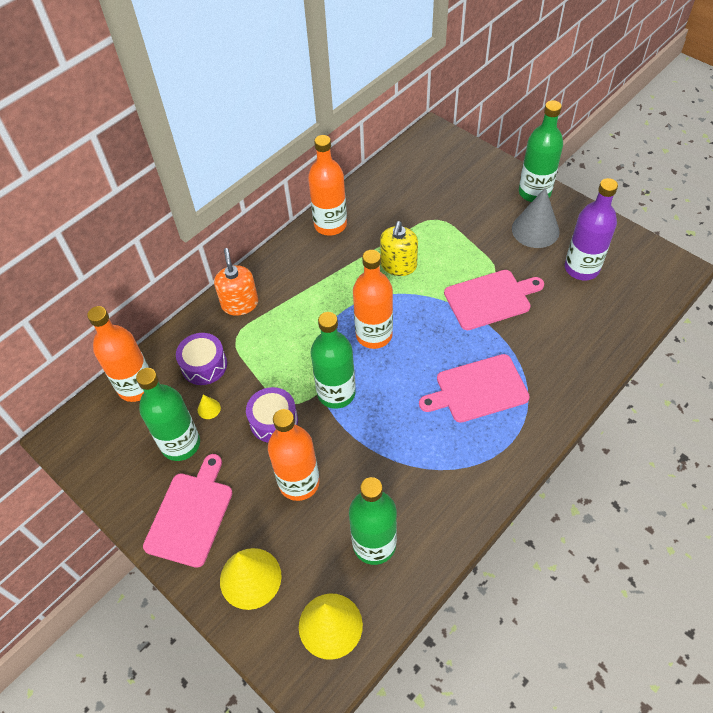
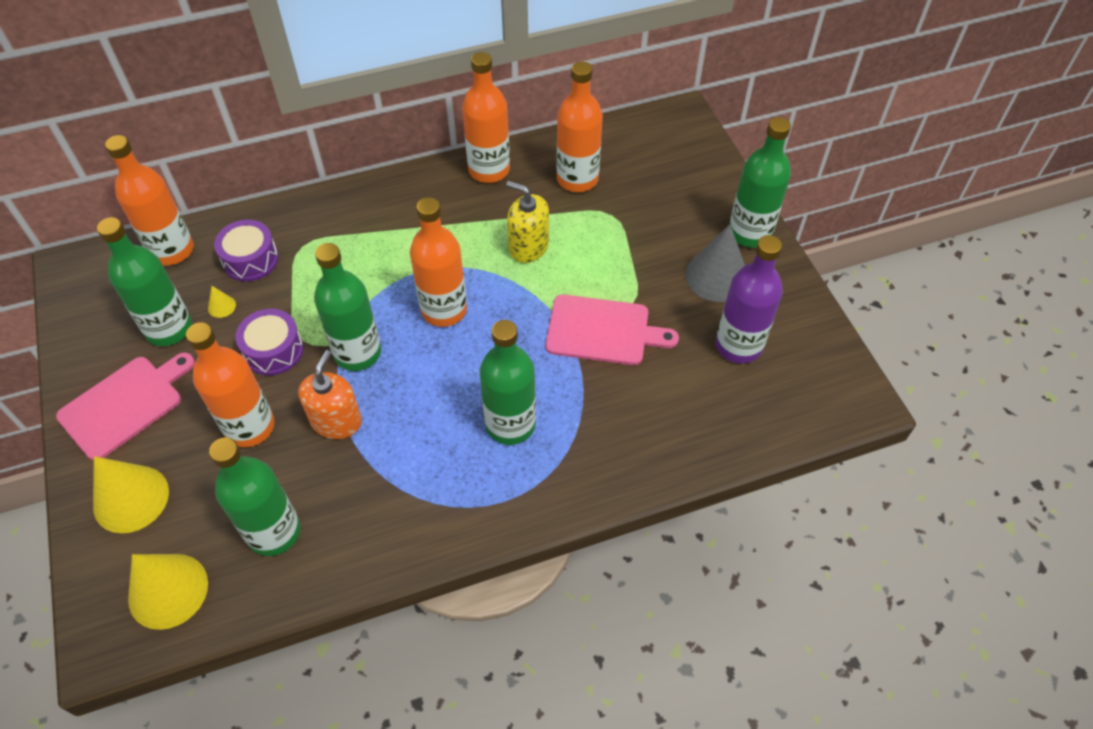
camera: 25 degrees right, 0 degrees up
(240, 304) = (333, 213): orange soap dispenser -> orange soap dispenser (336, 421)
(396, 205) = (577, 179): none -> orange bottle
(398, 265) = (528, 247): yellow soap dispenser -> yellow soap dispenser turned 75 degrees clockwise
(478, 389) = (510, 424): pink cutting board -> green bottle

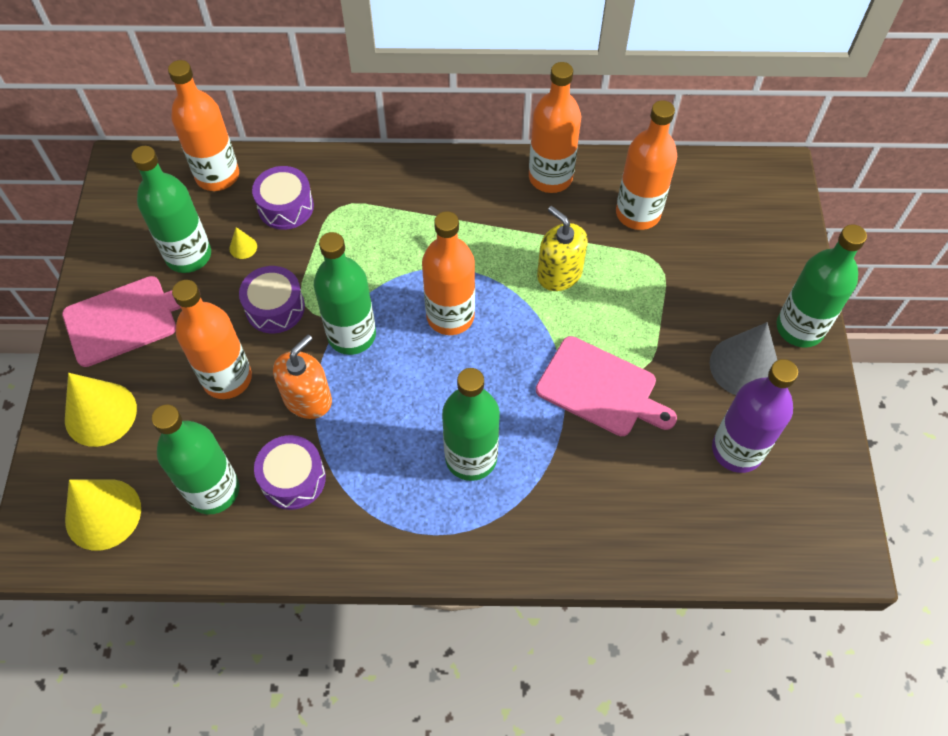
camera: 20 degrees right, 5 degrees up
(349, 496) = (293, 479): none -> purple drum

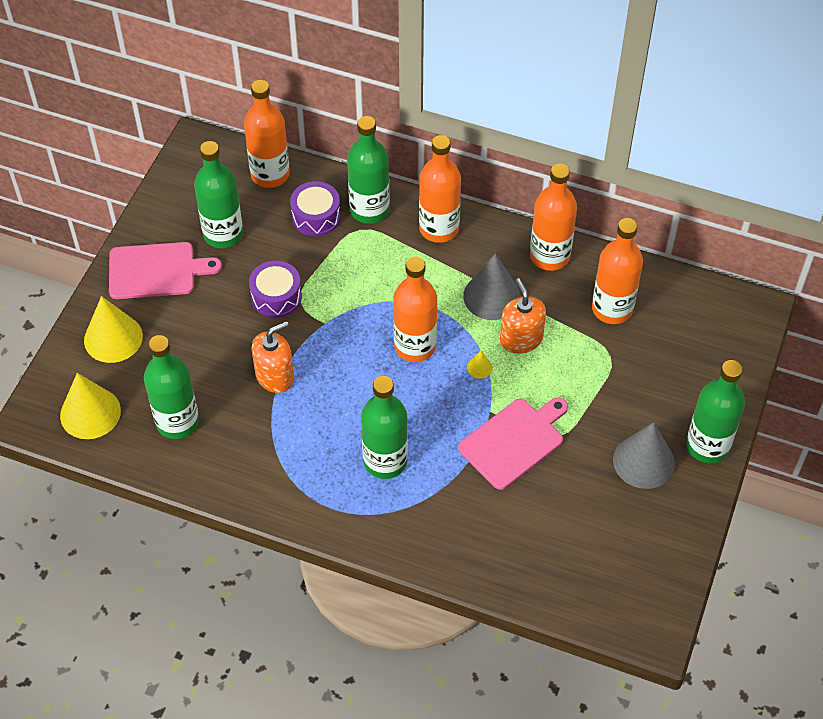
camera: 20 degrees right, 5 degrees down
(227, 378) = (218, 341): orange bottle -> orange bottle (439, 228)
(243, 247) = (269, 240): yellow cone -> yellow cone (479, 367)
(293, 479) = (240, 432): purple drum -> none
(352, 335) = (329, 337): green bottle -> green bottle (369, 210)
(509, 237) = (492, 296): none -> grey cone
(559, 274) = (521, 339): yellow soap dispenser -> orange soap dispenser
(600, 388) = (514, 441): pink cutting board -> pink cutting board turned 90 degrees counterclockwise
(737, 450) = (605, 524): purple bottle -> none

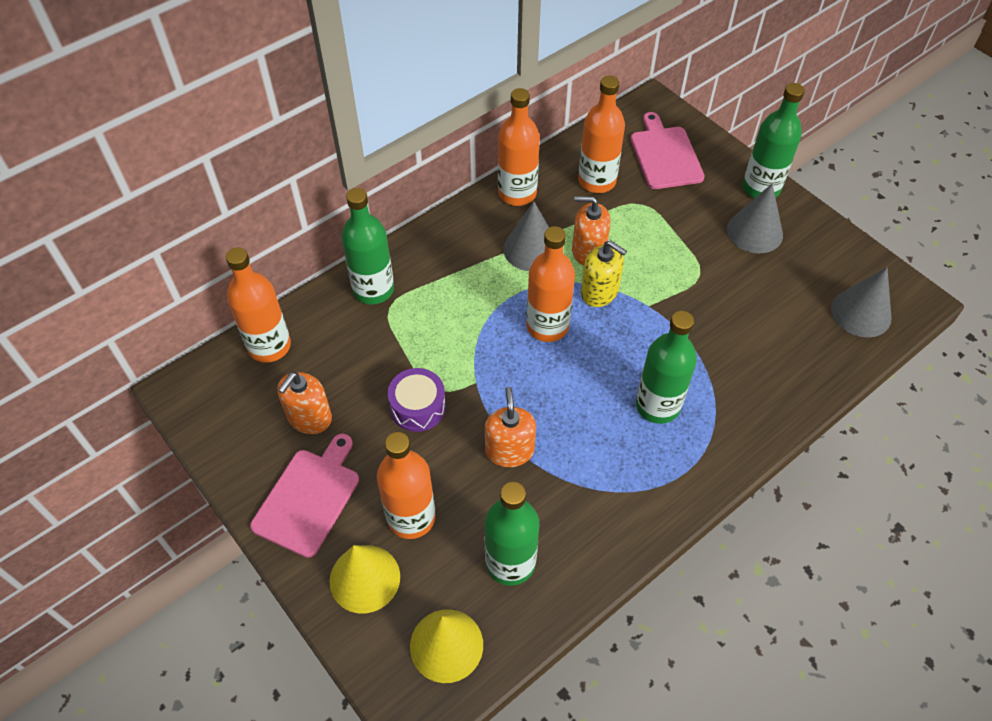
camera: 60 degrees left, 0 degrees up
(223, 234) = (309, 417): green bottle -> orange soap dispenser
(316, 217) = (349, 333): purple drum -> none
(439, 228) = (433, 251): orange bottle -> orange bottle (411, 517)
(479, 367) = (599, 292): yellow cone -> yellow soap dispenser
(514, 441) = (689, 304): pink cutting board -> pink cutting board (665, 155)
(603, 587) = (861, 313): none -> grey cone

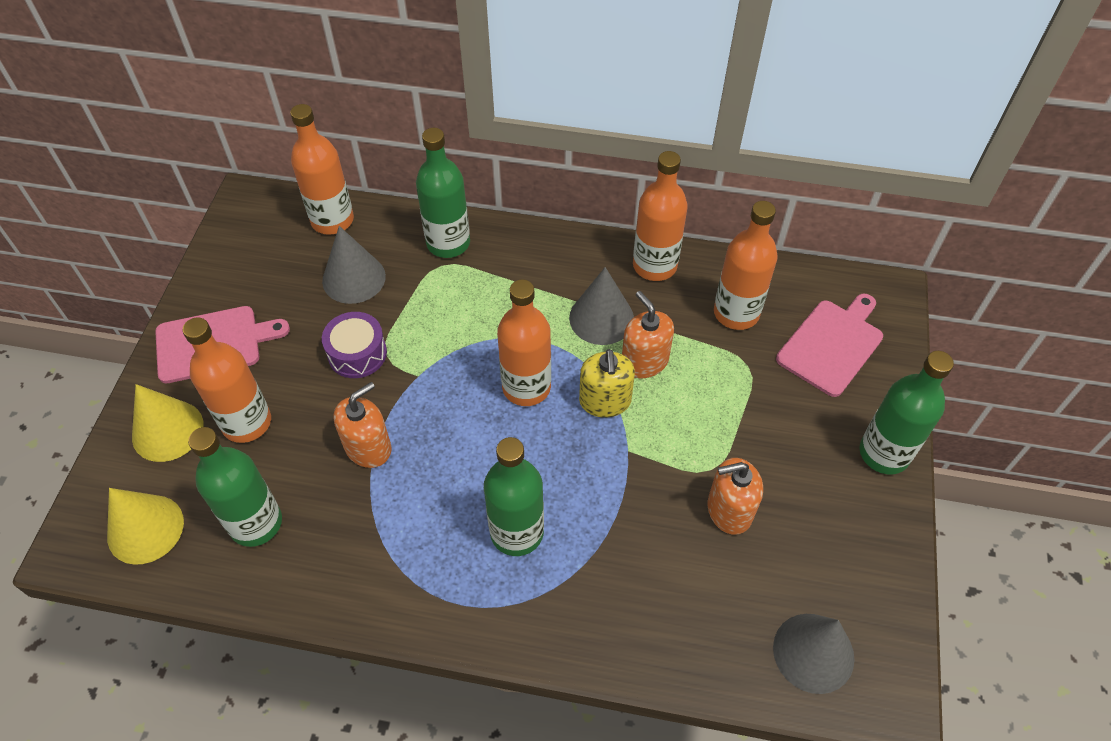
camera: 50 degrees right, 0 degrees up
(309, 417) = (287, 291): orange soap dispenser -> orange soap dispenser (729, 510)
(754, 232) = (818, 483): grey cone -> grey cone (354, 278)

